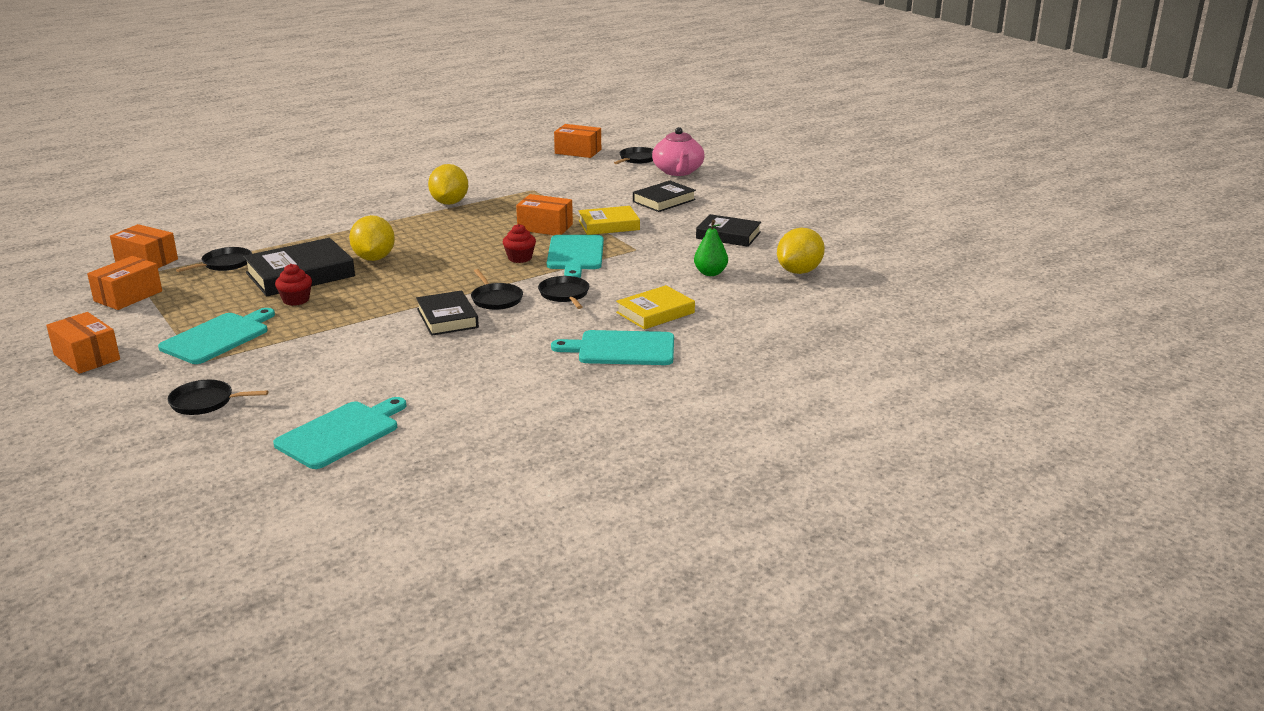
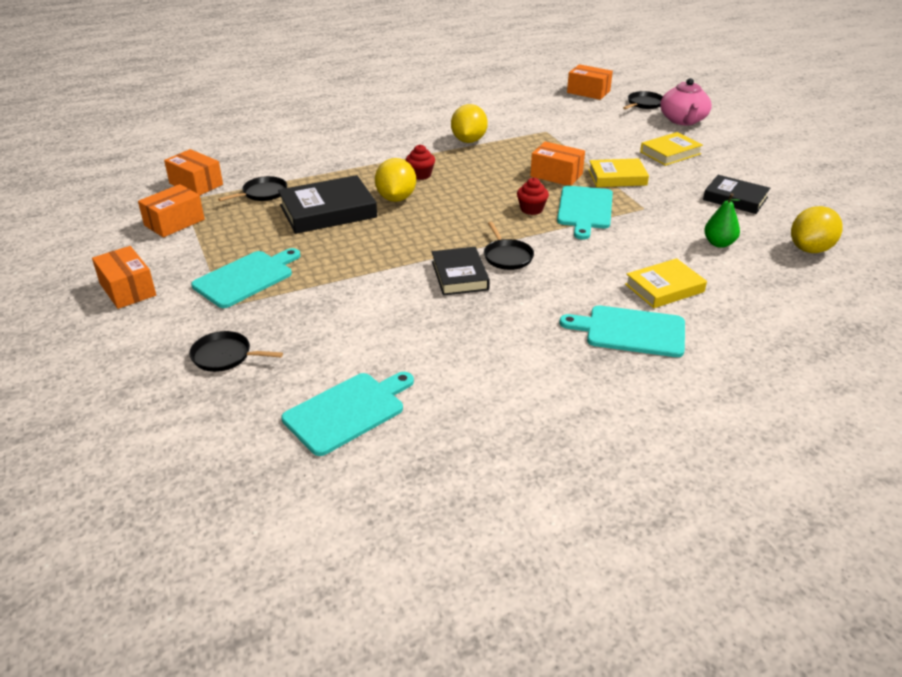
camera: 10 degrees right, 10 degrees up
(296, 300) = (321, 240): red cupcake -> red cupcake (420, 175)
(565, 294) = (574, 257): black pan -> none
(664, 201) = (670, 153): black book -> yellow book

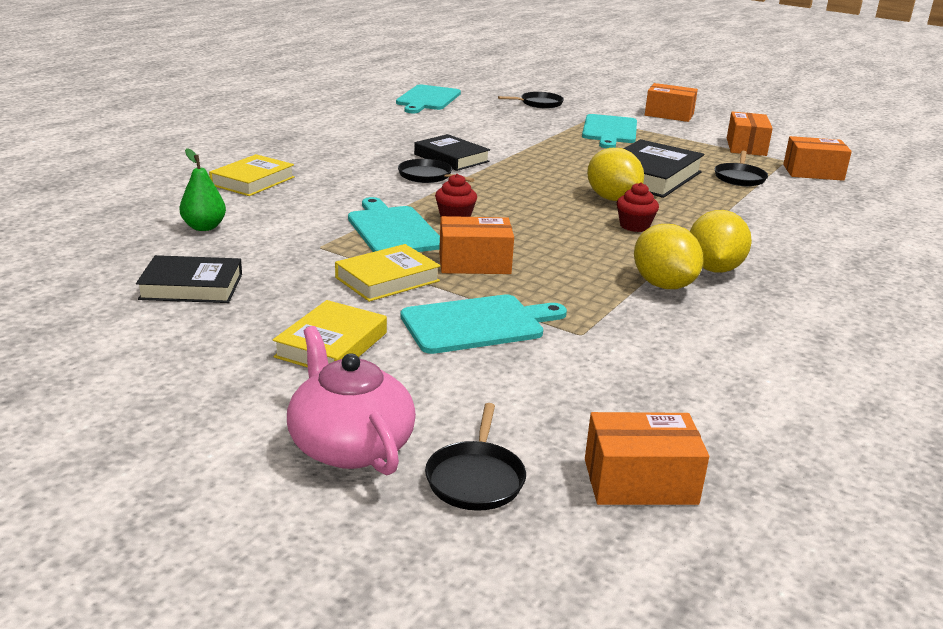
camera: 145 degrees right, 10 degrees down
(630, 331) = (269, 152): turquoise cutting board -> turquoise cutting board (477, 324)
(810, 249) = (80, 243): yellow lemon -> yellow lemon (714, 269)

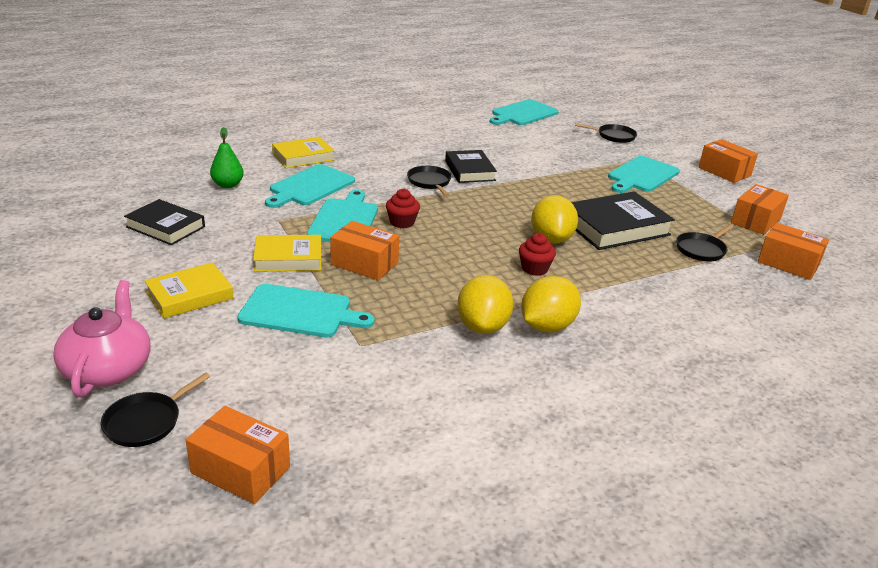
camera: 30 degrees right, 5 degrees up
(306, 207) = (310, 186): none -> turquoise cutting board

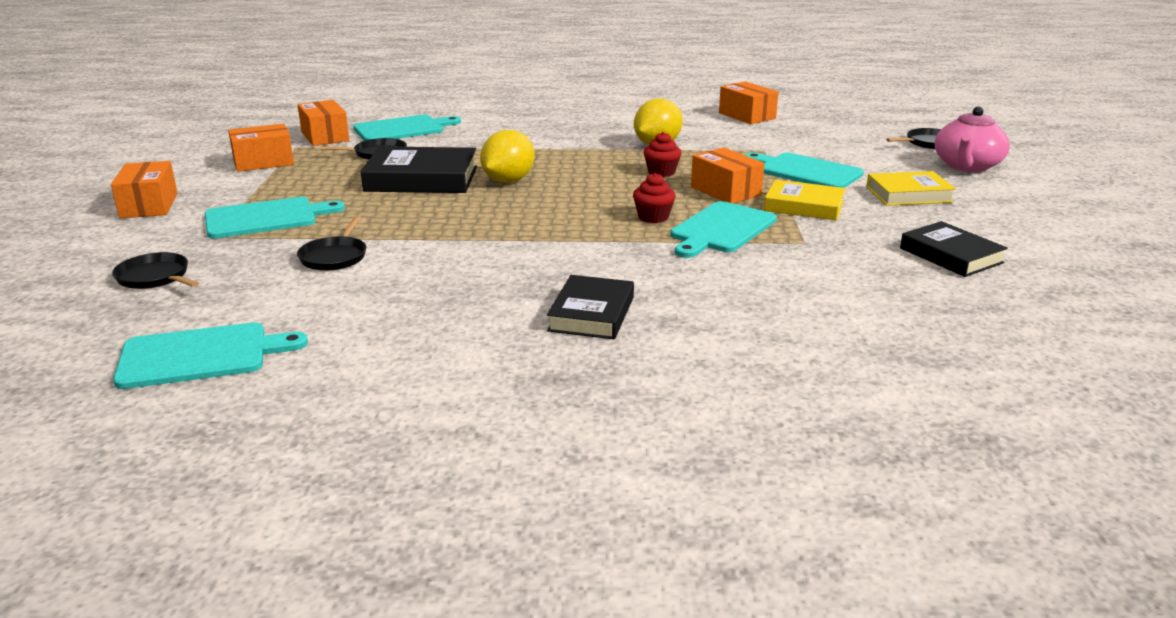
camera: 150 degrees left, 5 degrees down
(228, 185) = (869, 297): green pear -> none
(240, 470) = (865, 122): orange box -> orange box (747, 116)
(303, 157) = (731, 327): yellow book -> none
(310, 186) = (744, 275): turquoise cutting board -> turquoise cutting board (402, 129)
(430, 182) = (566, 255): black pan -> black pan (334, 257)
(469, 170) = (487, 261): black book -> black book (591, 314)
(534, 268) = (562, 165): red cupcake -> red cupcake (661, 172)
(547, 326) = (606, 138): yellow lemon -> none

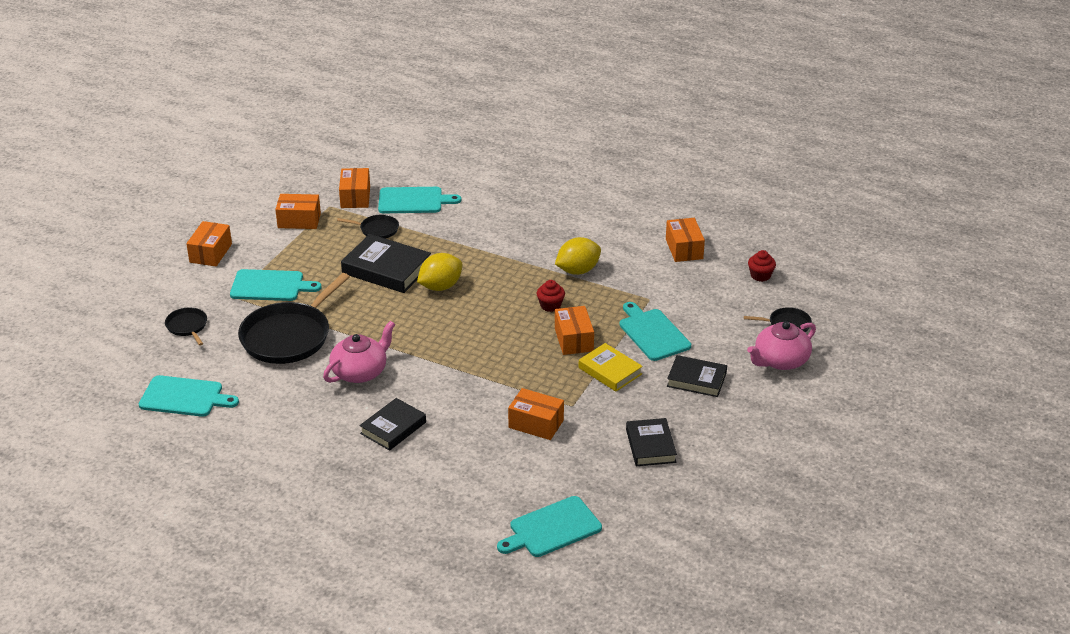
camera: 25 degrees right, 10 degrees up
(334, 257) = (289, 336): black pan -> black pan, size x2.12
(479, 269) = (360, 372): none -> pink teapot
(653, 217) = (501, 353): red cupcake -> red cupcake (760, 276)
(721, 229) = (532, 378): turquoise cutting board -> turquoise cutting board (552, 528)
(783, 267) = (536, 424): none -> orange box
(908, 194) = (696, 380): yellow book -> black book

